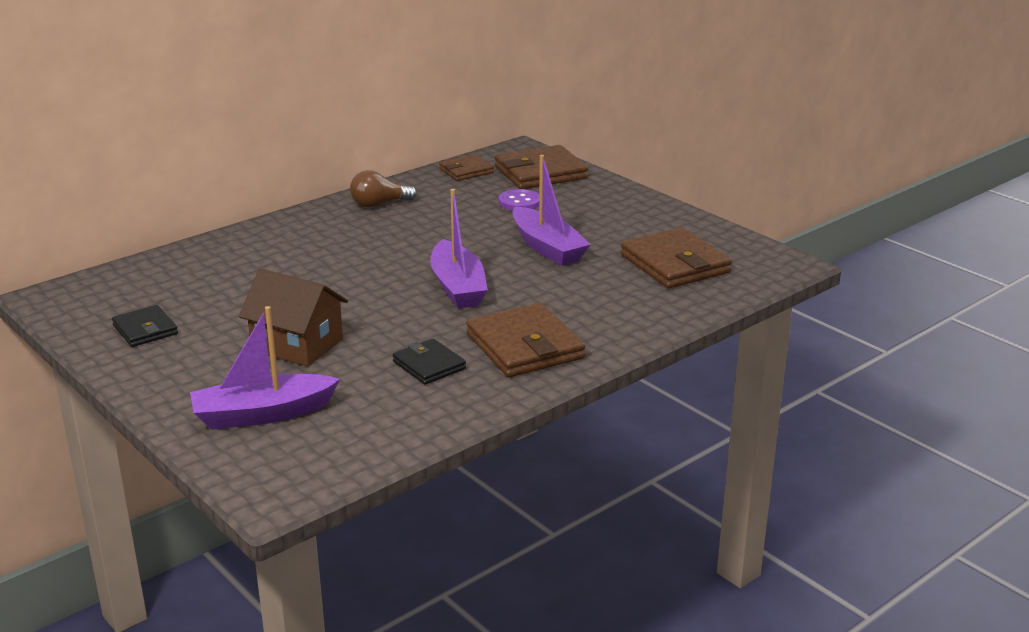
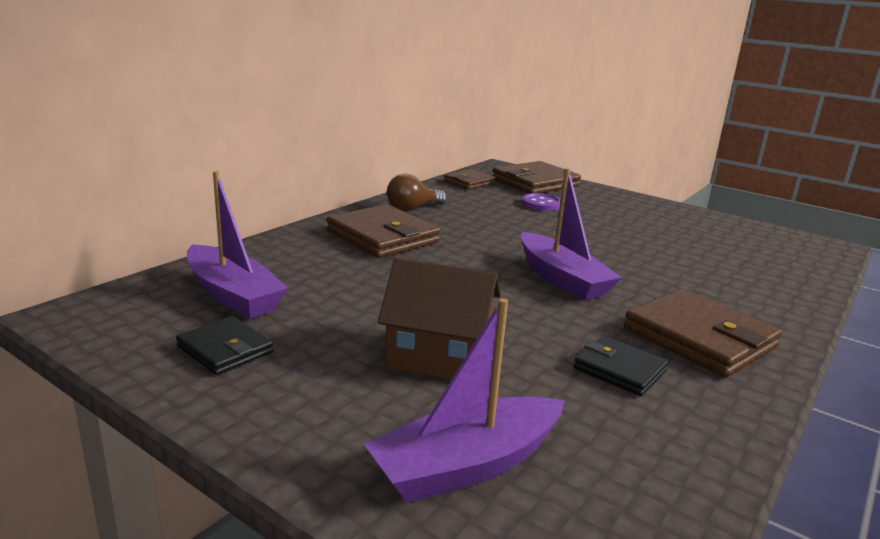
camera: 15 degrees left, 5 degrees down
(547, 248) = (608, 239): purple boat -> purple boat (233, 295)
(675, 264) = (737, 249): brown wallet -> brown wallet (383, 237)

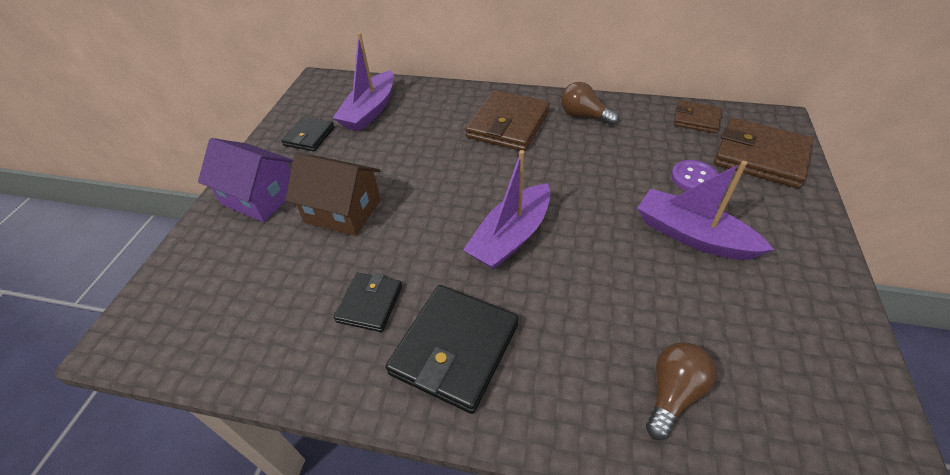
camera: 70 degrees right, 25 degrees up
(334, 418) = (260, 197): none -> purple house
(439, 355) = (343, 211): brown house -> brown house turned 60 degrees counterclockwise
(467, 465) = (233, 258): purple boat -> purple boat (692, 236)
(699, 338) = (455, 349): brown wallet -> black wallet
(759, 273) = (672, 393): none -> brown light bulb

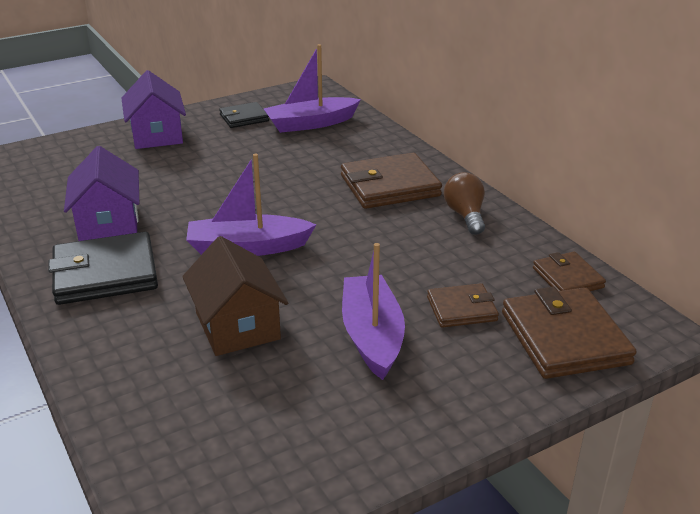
camera: 45 degrees right, 15 degrees down
(343, 211) = (183, 170): brown house -> brown house (237, 326)
(370, 304) = (108, 223): black wallet -> purple house
(672, 393) = (166, 388): brown light bulb -> none
(694, 178) = (461, 309): purple button -> brown wallet

